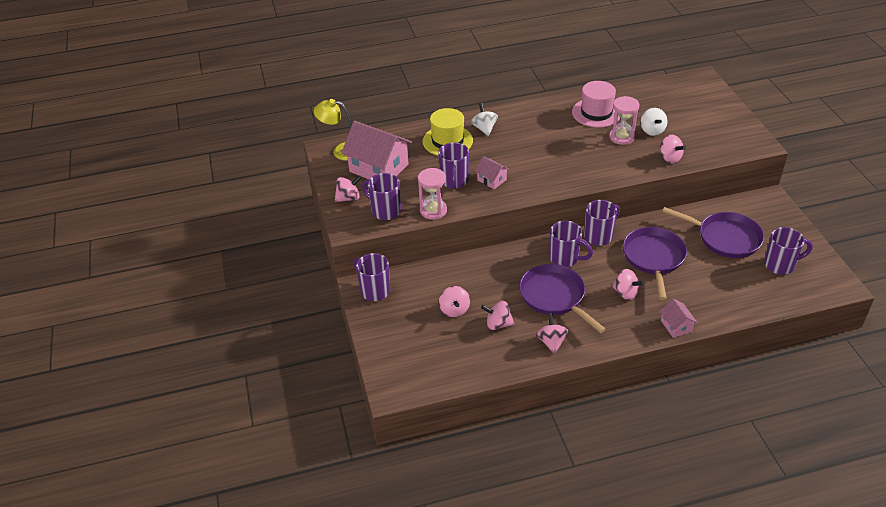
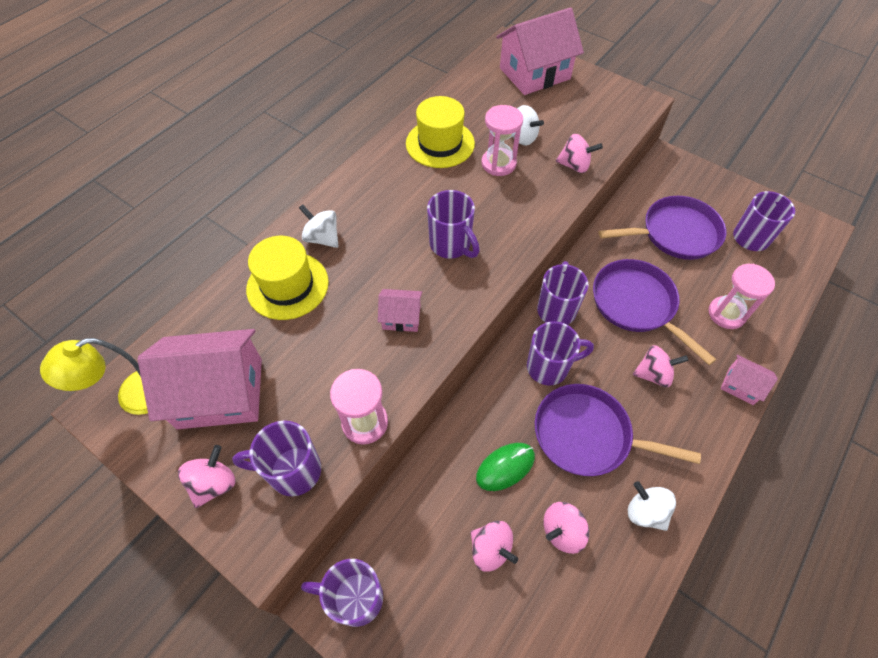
camera: 40 degrees left, 15 degrees up
(454, 181) = (352, 350): purple mug -> purple mug (451, 245)
(495, 285) = (505, 467): none -> green mouse
(551, 342) = (645, 512): pink spinning top -> white spinning top
(596, 113) = (440, 143): pink hat -> yellow hat
(701, 100) = (534, 73): none -> pink house
(710, 291) = (726, 314): none -> pink hourglass

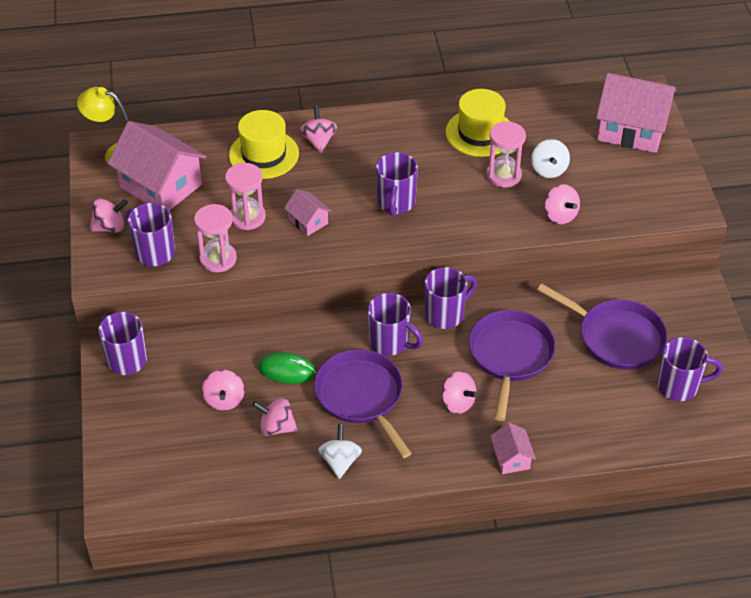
camera: 45 degrees right, 10 degrees down
(322, 238) = (318, 141): white spinning top -> pink spinning top
(726, 314) = (572, 414): pink hourglass -> pink hourglass (247, 217)

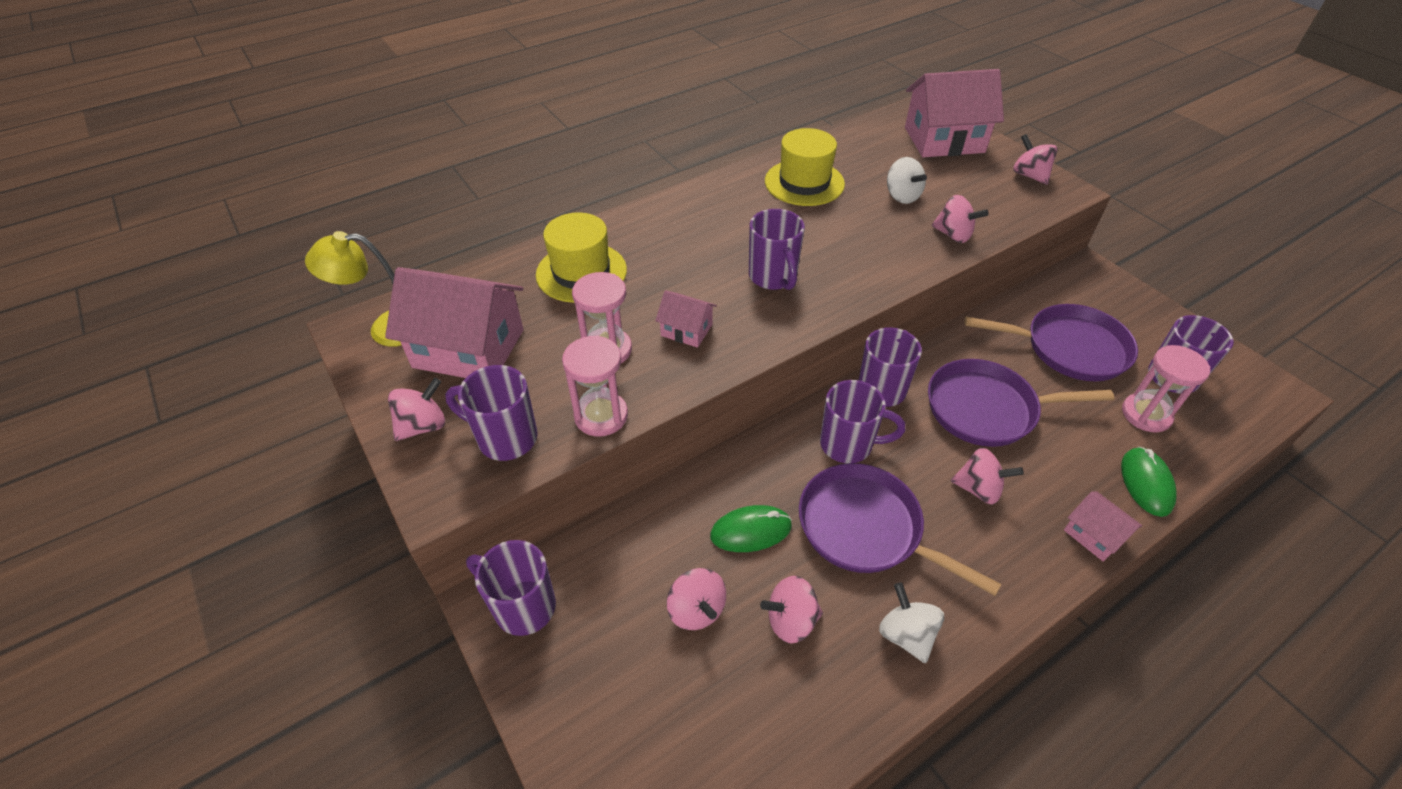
camera: 25 degrees left, 0 degrees up
(318, 141) = (637, 239): pink spinning top -> pink spinning top (1029, 175)
(503, 175) = (863, 214): pink hourglass -> pink hourglass (1146, 414)
(510, 356) = (986, 409): purple pan -> purple pan turned 75 degrees counterclockwise
(580, 444) = (1146, 483): none -> green mouse

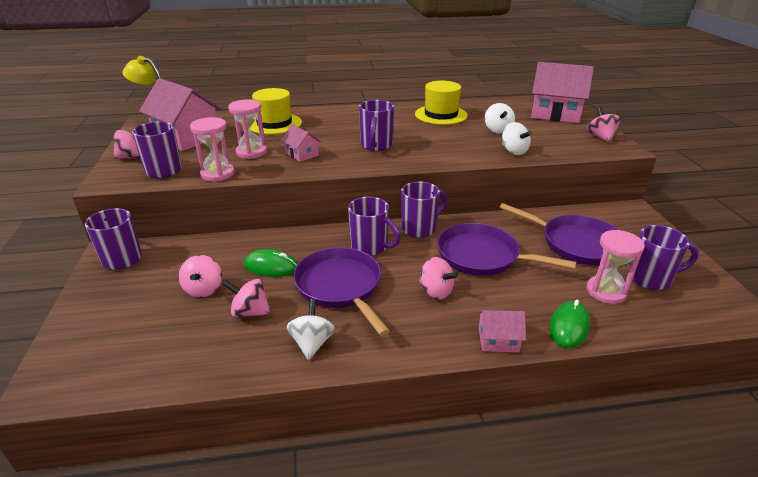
camera: 25 degrees right, 15 degrees down
(953, 235) = (514, 151): pink spinning top -> white spinning top
(1094, 535) = (498, 340): pink house -> pink house turned 75 degrees counterclockwise

